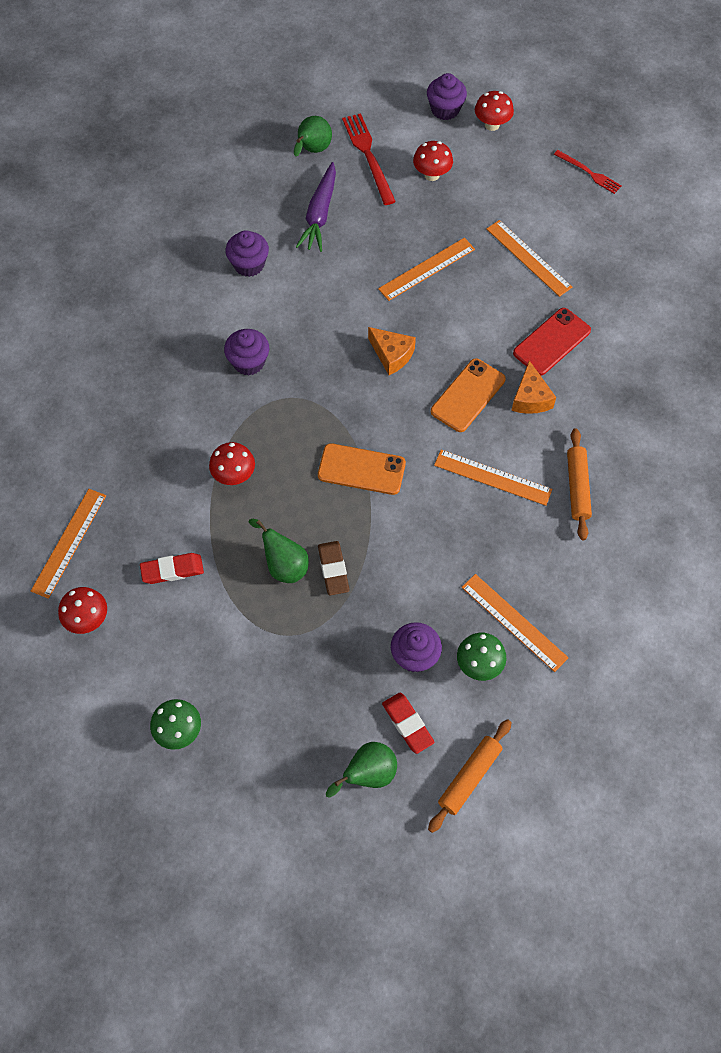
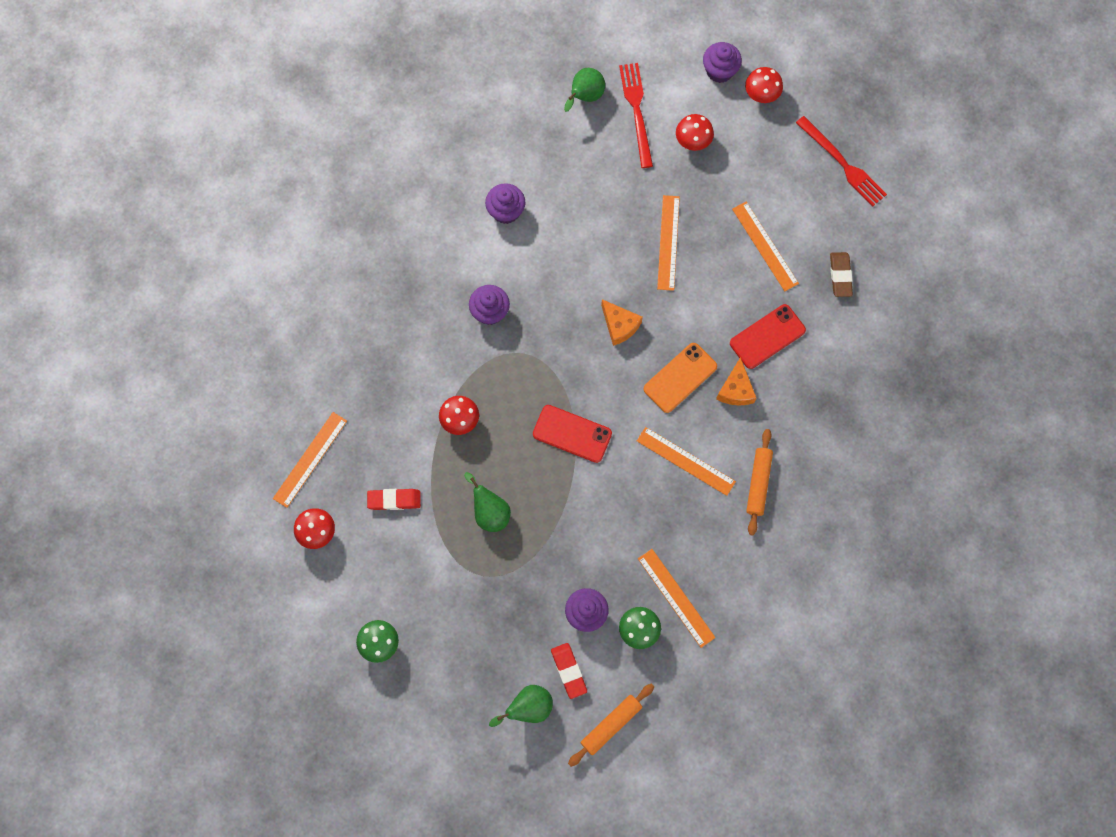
camera: 10 degrees right, 10 degrees up
(320, 214) = (580, 168): purple carrot -> none
(333, 569) = (531, 523): brown eraser -> brown eraser (840, 276)
(361, 469) = (572, 433): orange phone -> red phone
(427, 269) = (668, 242): orange ruler -> orange ruler turned 60 degrees counterclockwise
(589, 173) = (842, 163): red fork -> red fork, size x1.60

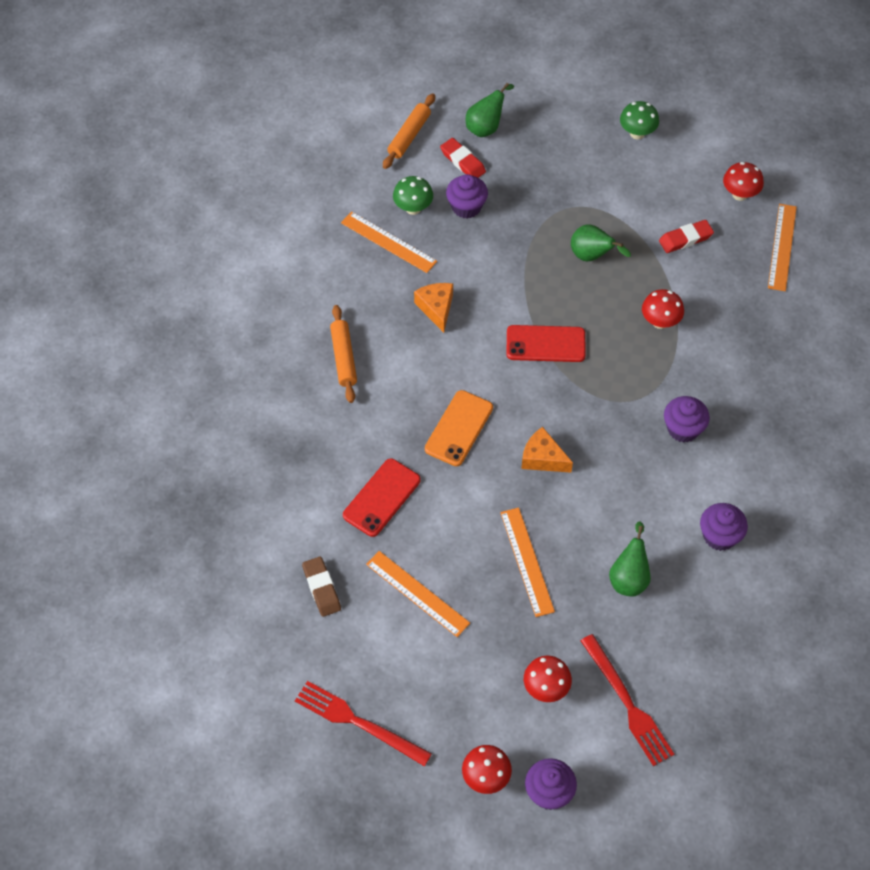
camera: 160 degrees right, 15 degrees down
(585, 97) = (696, 700): green pear -> green pear (629, 578)
(686, 461) = (423, 355): orange ruler -> none
(735, 389) = (397, 435): orange cheese -> orange cheese (436, 308)

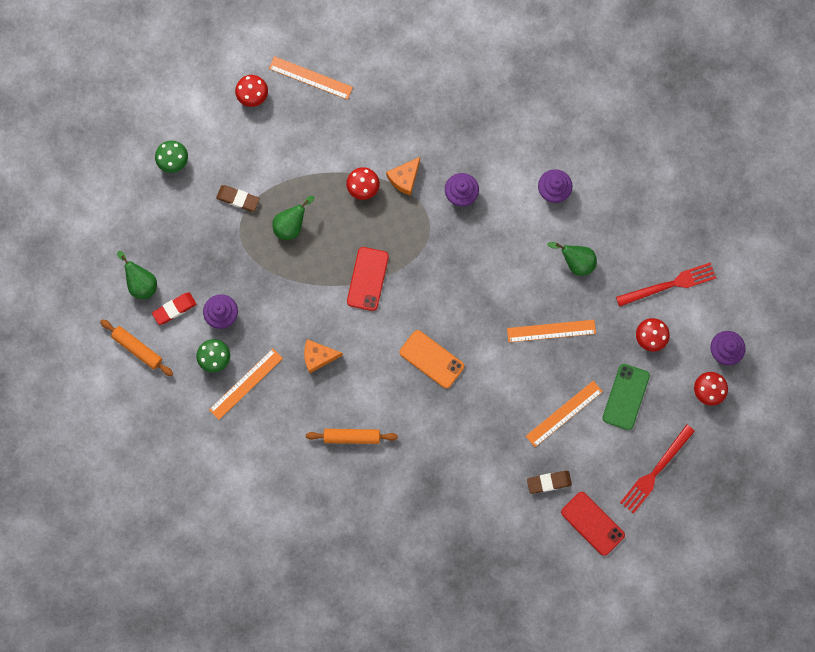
camera: 80 degrees left, 20 degrees up
(382, 498) = (481, 427): red phone -> red phone (592, 523)
(455, 668) = (625, 397): none -> green phone
(542, 458) = (468, 302): orange cheese -> orange cheese (404, 178)
(609, 200) = (238, 199): none -> brown eraser
(685, 239) = (288, 149): red eraser -> none

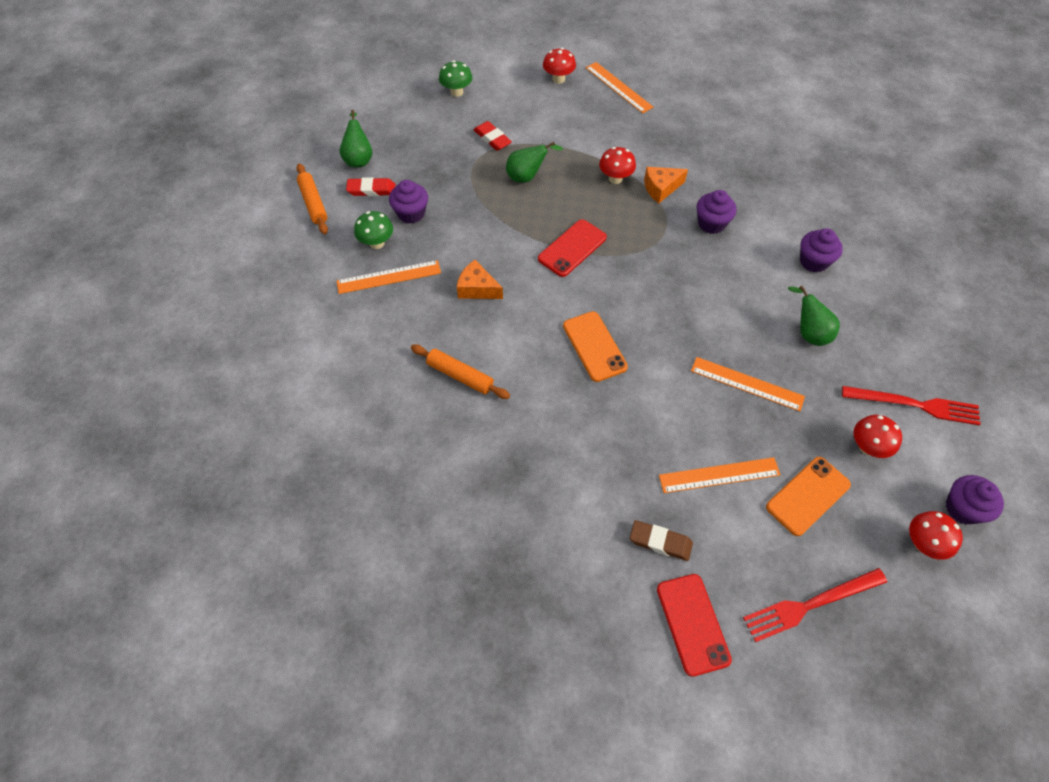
camera: 30 degrees right, 20 degrees down
(238, 199) = (492, 138): brown eraser -> red eraser
(625, 397) = (807, 496): green phone -> orange phone

